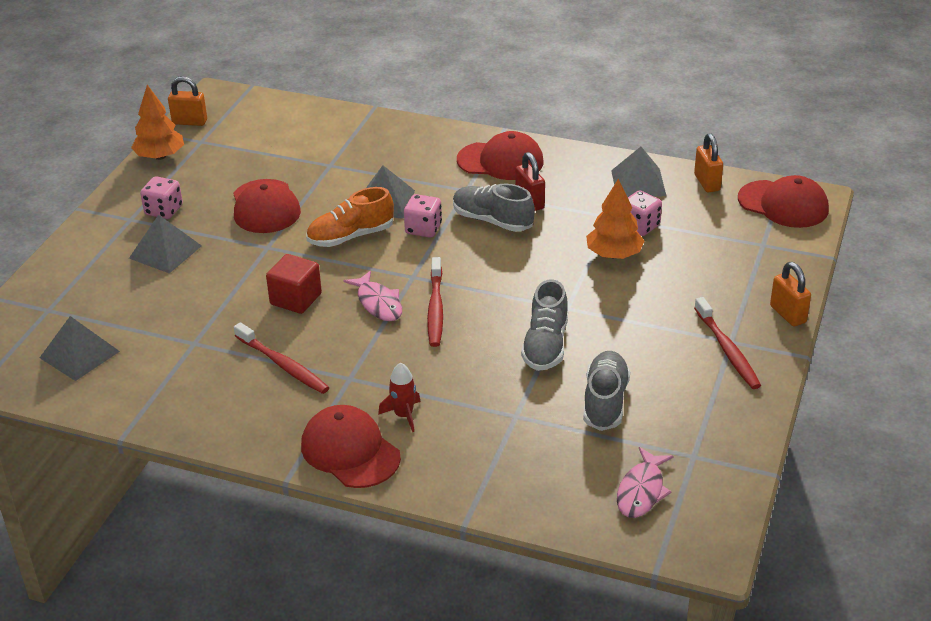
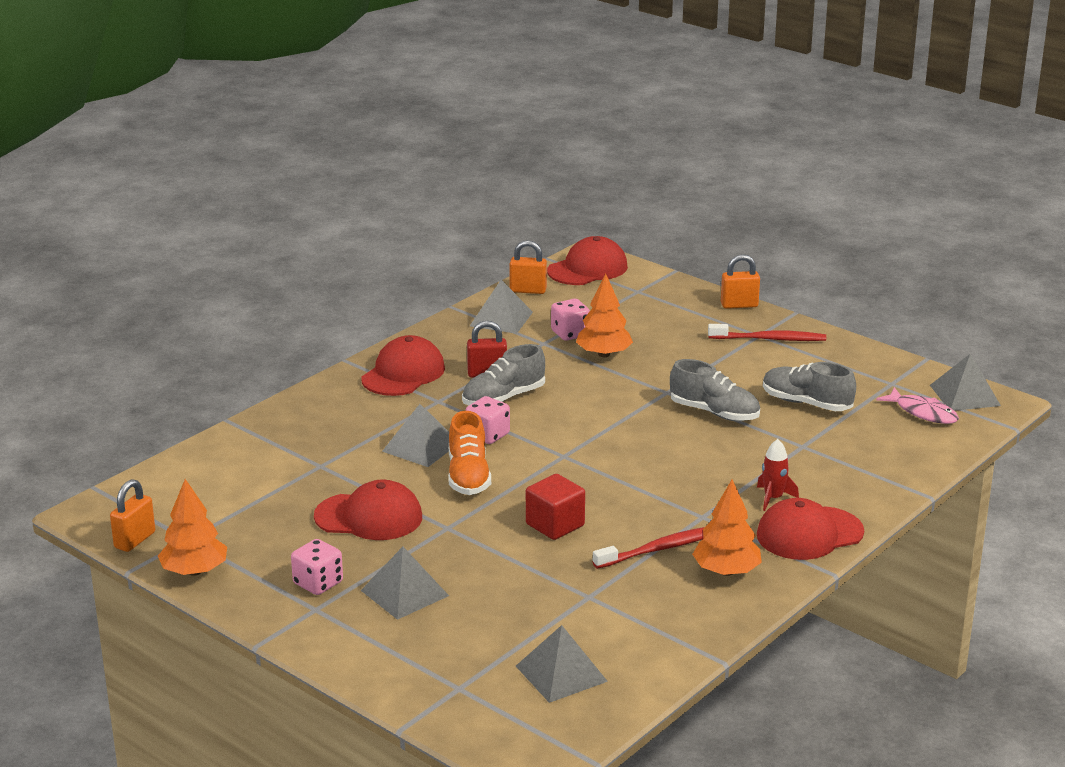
camera: 70 degrees left, 10 degrees down
(263, 411) = (726, 571): none -> orange tree
(378, 303) = (595, 481): pink fish -> none
(435, 308) = (624, 453): red toothbrush -> none
(706, 518) = (964, 395): none -> grey pyramid

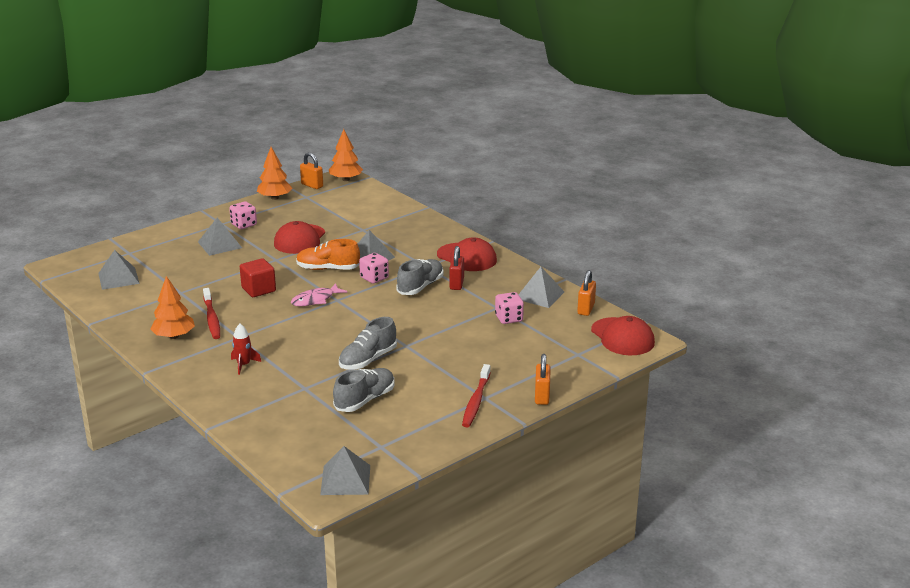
camera: 100 degrees right, 0 degrees up
(503, 398) = (420, 286): grey shoe -> grey shoe turned 60 degrees clockwise
(604, 354) = (472, 328): orange tree -> orange tree (346, 179)
(809, 534) = (194, 371): red cap -> none
(923, 413) = (326, 451): pink fish -> pink fish (315, 300)

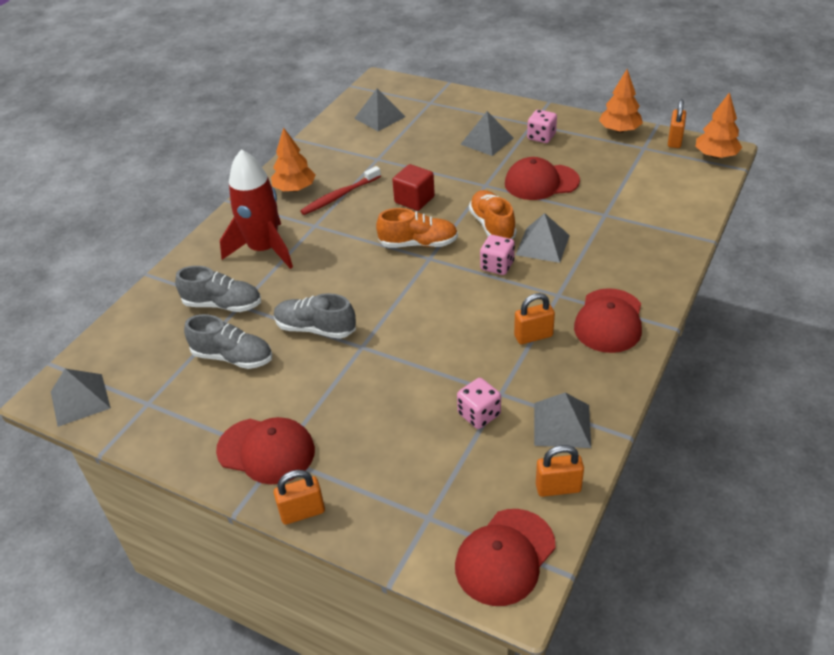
camera: 70 degrees right, 15 degrees up
(244, 365) = (264, 249): red rocket -> red rocket, size x2.26
(315, 300) = (418, 244): pink fish -> orange shoe
(420, 286) = (504, 308): grey shoe -> grey shoe (223, 305)
(456, 284) = (533, 336): red padlock -> orange padlock
(476, 401) = (266, 451): red toothbrush -> red cap

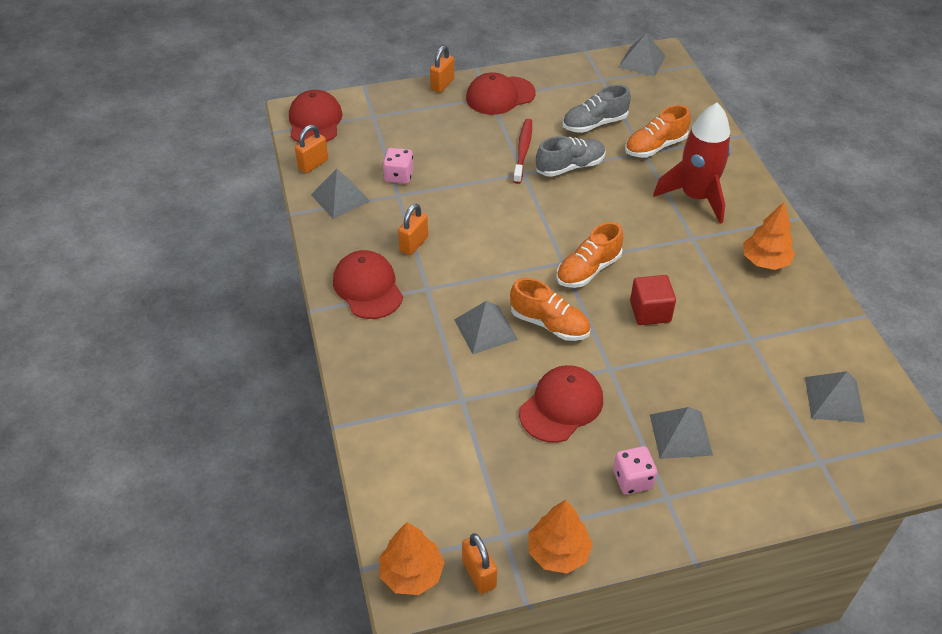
camera: 135 degrees right, 5 degrees up
(223, 305) = (655, 146): grey shoe -> orange shoe
(339, 196) = (717, 277): red toothbrush -> red toothbrush (523, 151)
(497, 266) = (501, 286): pink dice -> none

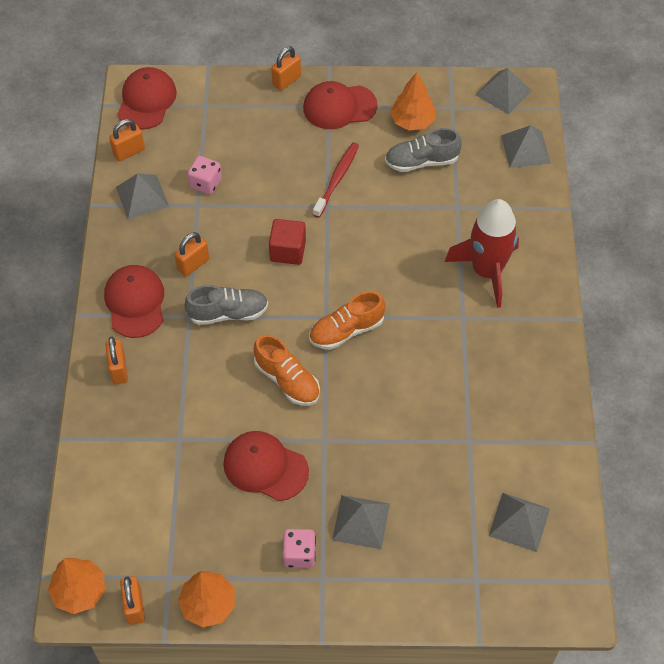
camera: 15 degrees right, 10 degrees up
(373, 350) = (119, 369): none -> orange padlock
(485, 329) = (226, 372): grey pyramid -> grey pyramid (525, 149)
(561, 406) = (265, 467): red cap -> red cap turned 120 degrees counterclockwise
(570, 167) = (376, 208): grey shoe -> grey shoe (228, 313)
(650, 311) = (386, 389): red cube -> red cube (288, 251)
(655, 146) = (471, 202): orange shoe -> none
(765, 261) = (522, 360): orange tree -> orange tree (412, 121)

